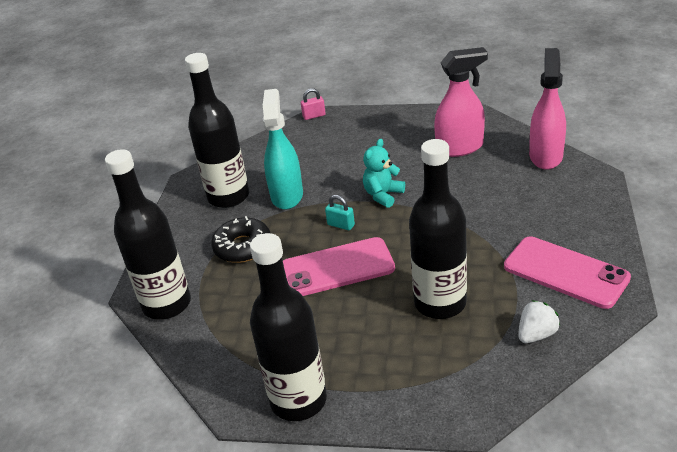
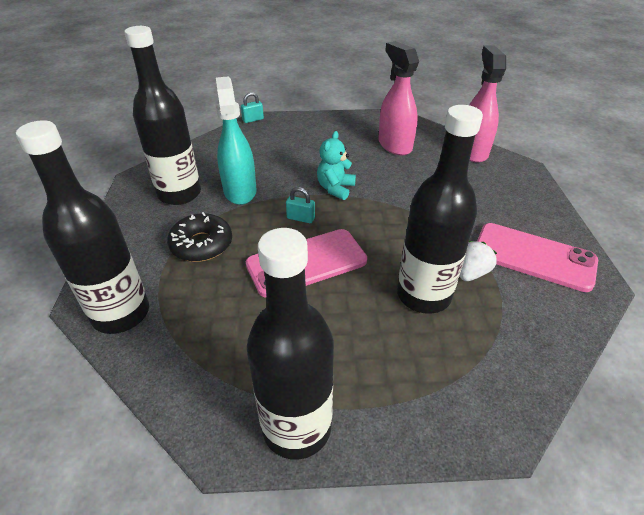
camera: 15 degrees left, 5 degrees up
(314, 116) = (253, 120): pink padlock -> turquoise padlock
(460, 148) = (394, 145): pink spray bottle -> pink spray bottle turned 90 degrees counterclockwise
(536, 334) = (532, 324): white strawberry -> white strawberry (471, 273)

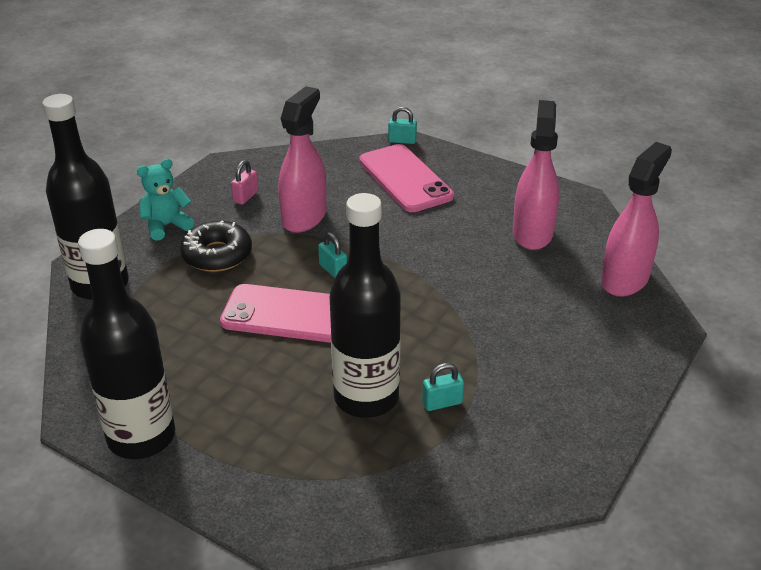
camera: 35 degrees right, 5 degrees down
(179, 194) = (246, 197): black bottle -> pink padlock
(240, 191) = (304, 217): turquoise spray bottle -> pink spray bottle
(335, 188) = (403, 255): turquoise teddy bear -> turquoise teddy bear (166, 226)
(471, 273) = (442, 403): white strawberry -> turquoise padlock
(533, 257) = (534, 422): pink phone -> pink phone (405, 179)

